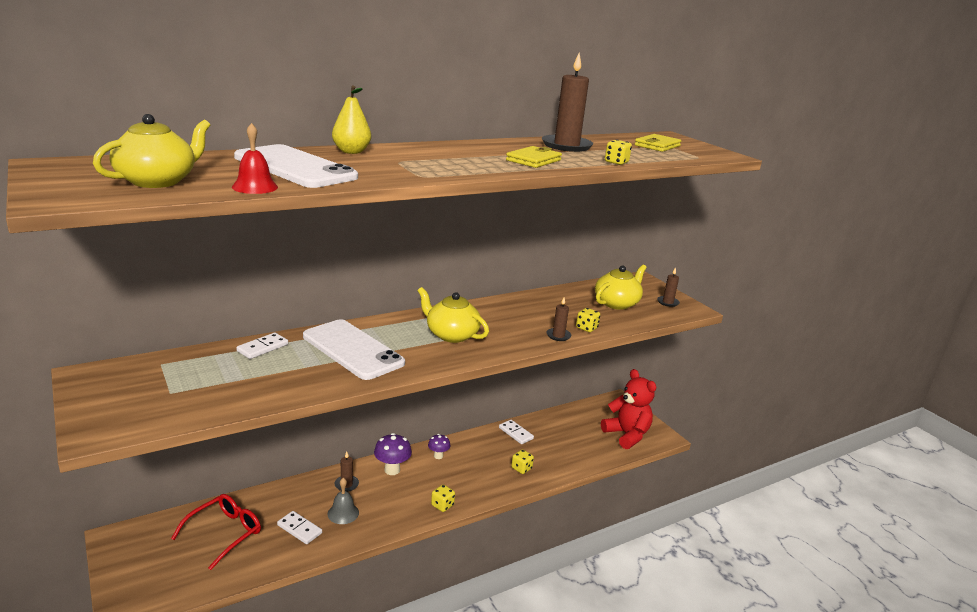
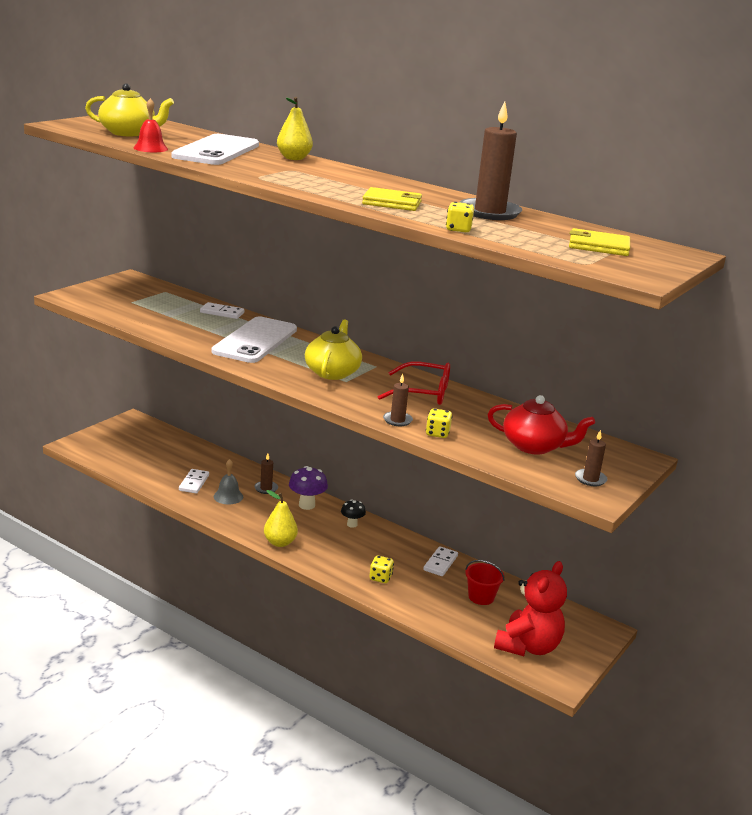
camera: 65 degrees right, 0 degrees up
(225, 533) = (167, 455): red glasses -> red glasses (424, 393)
(438, 456) = (352, 524): purple mushroom -> black mushroom
(442, 505) = (280, 542): yellow dice -> yellow pear
(565, 432) = (481, 597): none -> red bucket
(617, 303) = (534, 446): yellow teapot -> red teapot

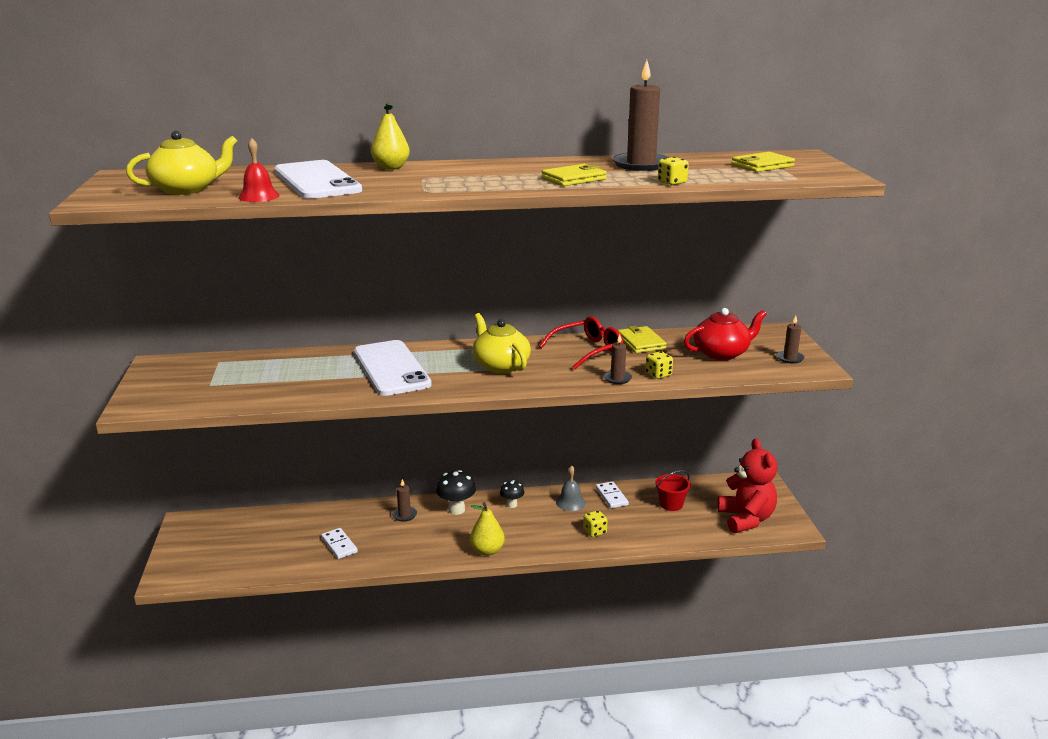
camera: 40 degrees left, 0 degrees up
(222, 313) = (312, 358): white domino -> none
(228, 496) = (386, 539): grey bell -> grey bell (570, 502)
(306, 505) = (456, 510): purple mushroom -> black mushroom
(482, 407) = (641, 342): none -> yellow wallet

